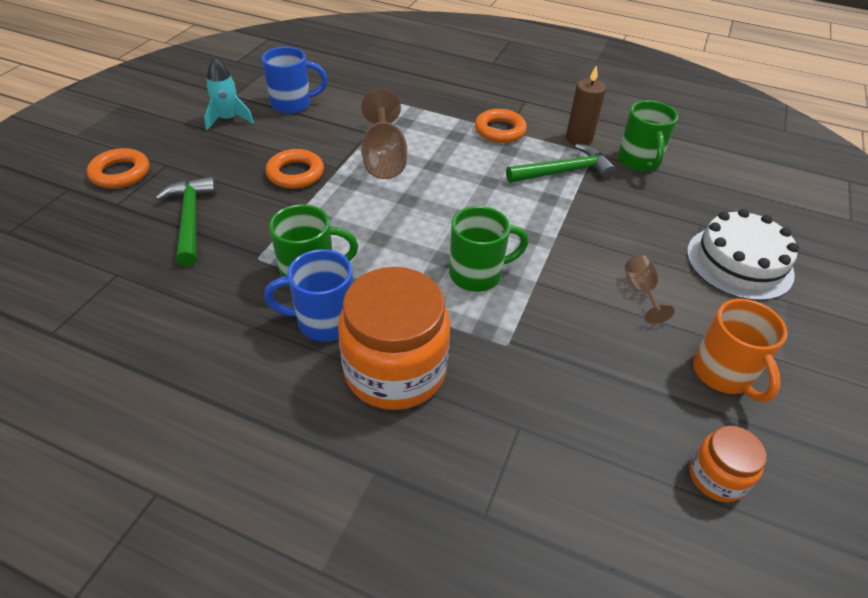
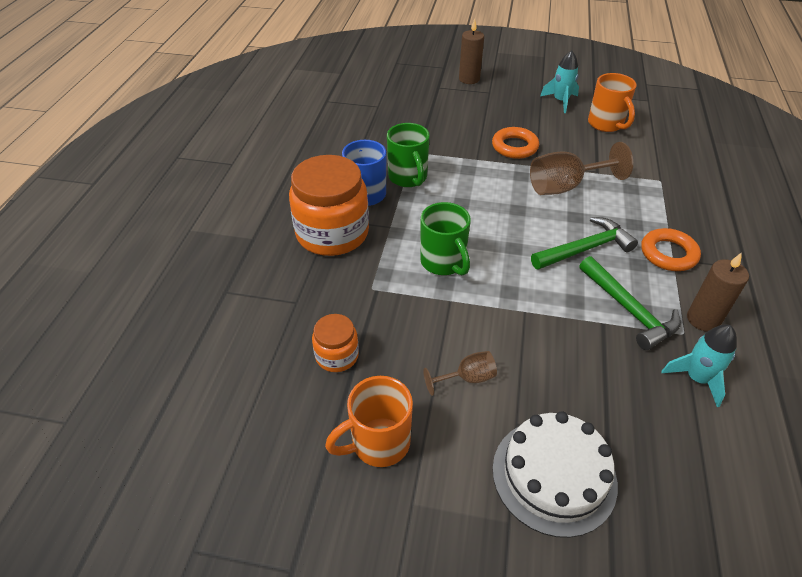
camera: 80 degrees right, 0 degrees up
(120, 173) = (469, 79): orange ring -> brown candle
(190, 220) = (438, 117): green hammer -> green hammer (585, 249)
(293, 104) = (606, 124): blue mug -> orange mug
(639, 162) = (697, 378): green mug -> turquoise rocket
(716, 477) = (266, 428): orange jar -> orange jar (337, 356)

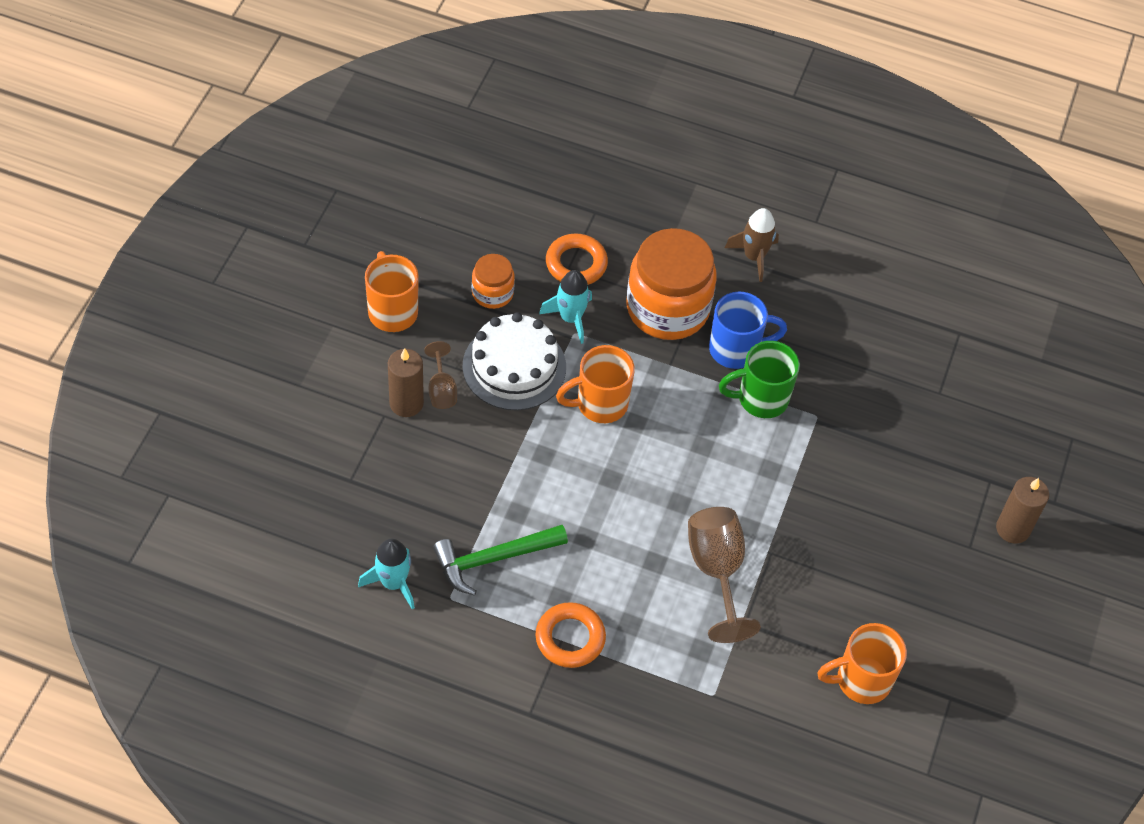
camera: 95 degrees right, 10 degrees up
(270, 191) = (754, 257): none -> brown rocket
(443, 263) = (599, 404): green mug -> orange mug
(514, 147) = (816, 538): orange ring -> orange ring (576, 264)
(554, 475) = (328, 428): white cake -> white cake (514, 366)
(560, 101) = (934, 640): turquoise rocket -> turquoise rocket (570, 318)
(585, 249) = (595, 551): green hammer -> none
(703, 319) = (464, 626): brown candle -> brown candle (406, 403)

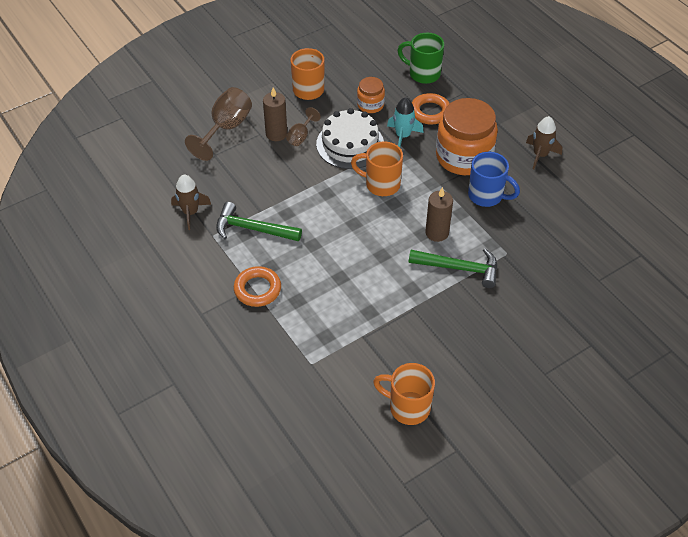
camera: 40 degrees right, 5 degrees down
(393, 583) = (190, 212): turquoise rocket -> brown rocket
(717, 571) = (372, 301): brown goblet -> brown goblet (226, 128)
(760, 399) = (479, 227): green mug -> green mug (423, 74)
(780, 467) = (459, 268): none -> green hammer
(1013, 529) = (584, 379): brown candle -> brown candle (437, 233)

